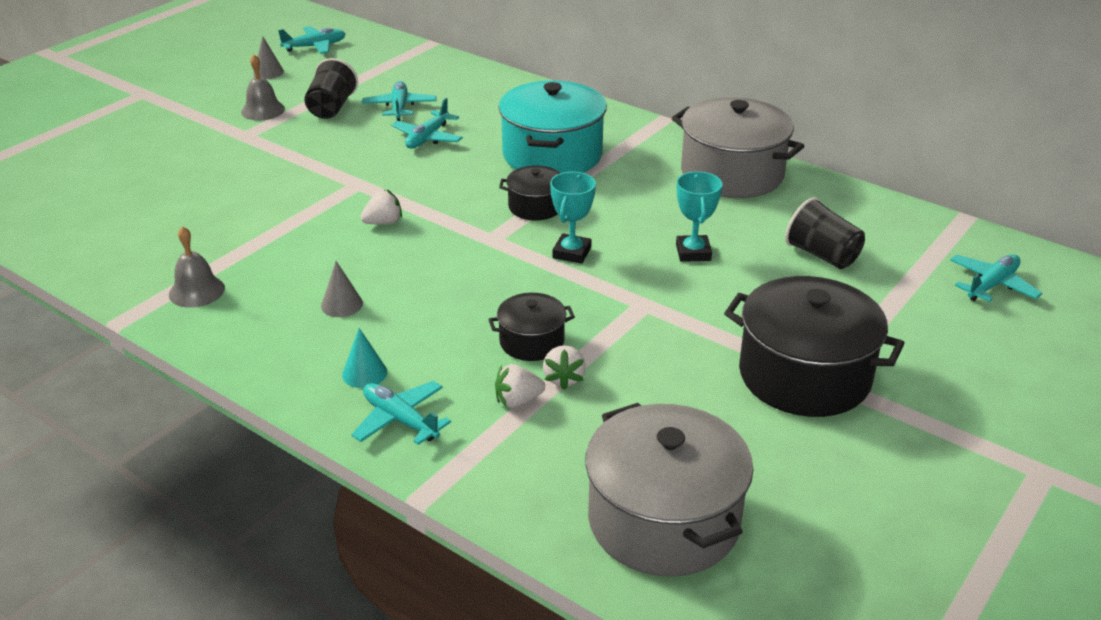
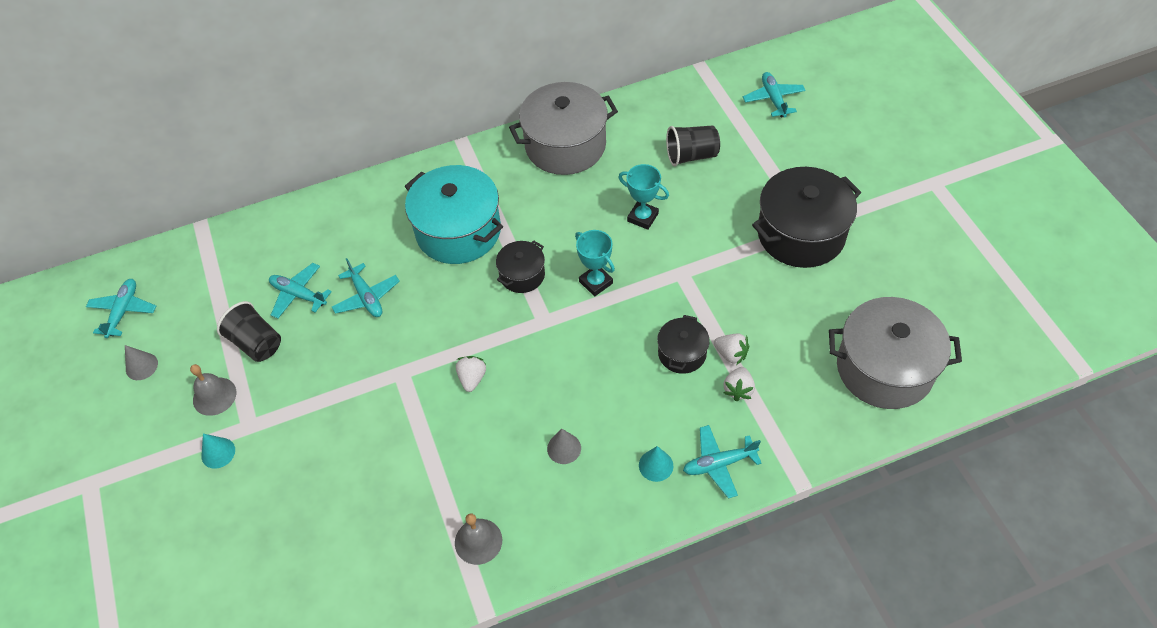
camera: 55 degrees left, 20 degrees up
(207, 132) = (218, 453): none -> turquoise cone

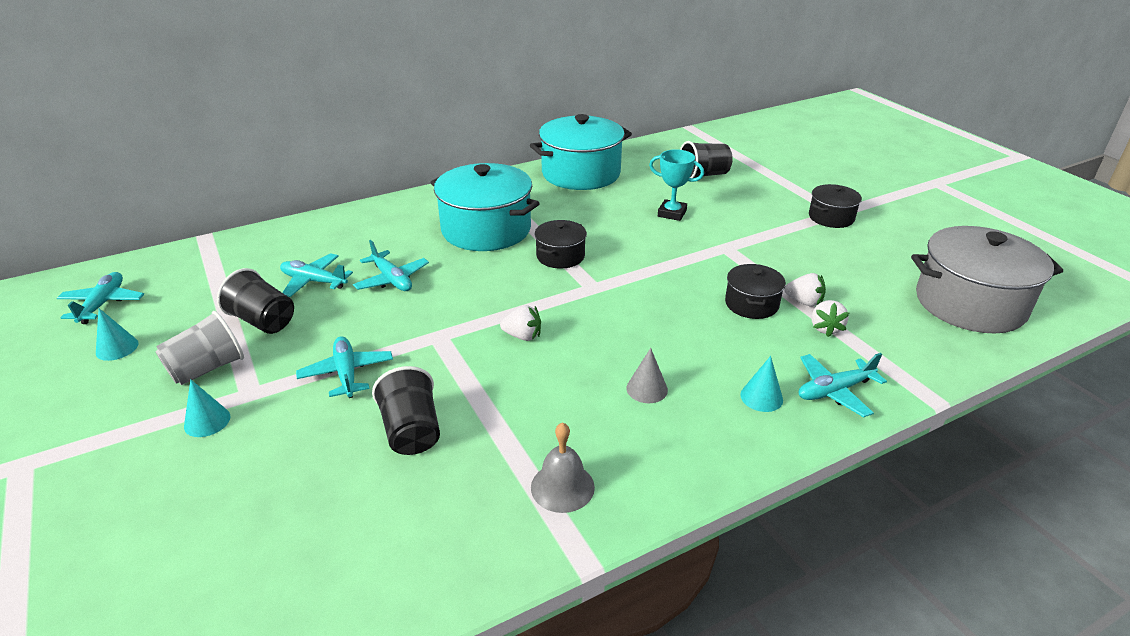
camera: 10 degrees left, 20 degrees down
(141, 366) = (117, 348): grey cone -> turquoise cone
(214, 396) = (207, 369): grey bell -> grey cup
(372, 477) = (411, 431): none -> black cup
(472, 378) = (523, 336): white strawberry -> white strawberry turned 105 degrees clockwise
(565, 145) = (581, 173): grey pot -> turquoise pot
(596, 282) = (640, 258): turquoise trophy -> none
(773, 99) = (763, 142): turquoise plane -> turquoise plane (347, 373)
(801, 234) = (831, 217): black pot -> black pot, size x0.51

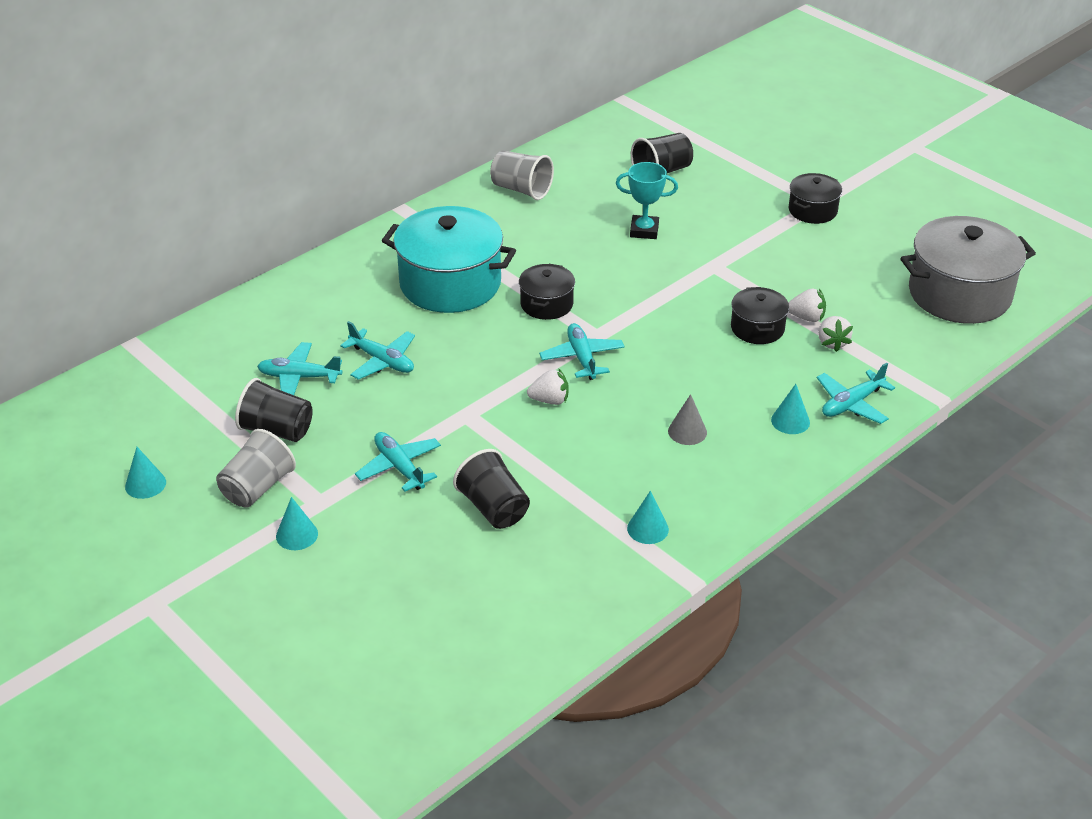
camera: 15 degrees left, 5 degrees up
(103, 304) = (86, 441): turquoise plane -> turquoise plane (582, 358)
(562, 487) = (647, 529): grey bell -> turquoise cone
(581, 173) = (521, 189): turquoise pot -> grey cup

